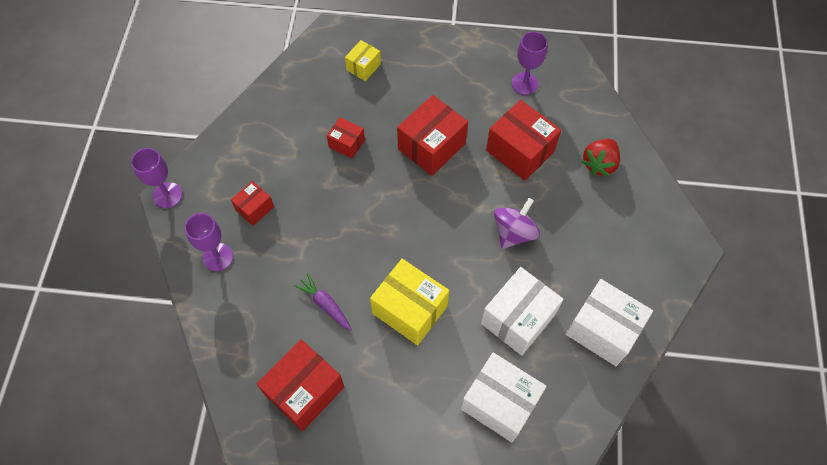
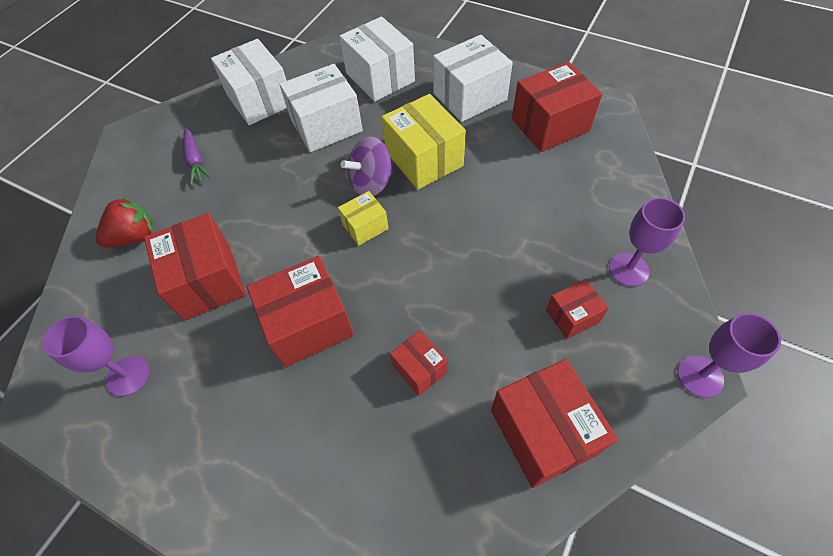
camera: 155 degrees left, 5 degrees down
(262, 134) = (542, 432): none -> red box
(325, 304) = (510, 186): purple carrot -> purple carrot (196, 161)
(363, 67) = (339, 505): yellow box -> yellow box (365, 226)
(395, 405) = (470, 97): none -> white box
(514, 232) = (279, 196): purple spinning top -> purple spinning top (371, 183)

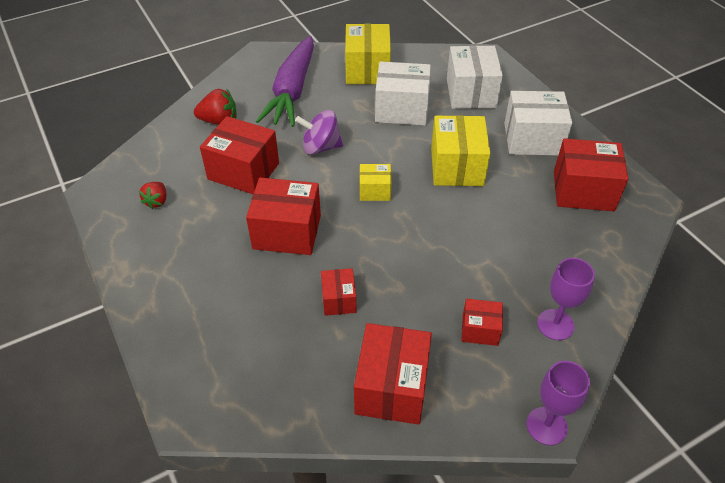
camera: 30 degrees right, 10 degrees down
(128, 376) = (157, 201): purple goblet -> red strawberry
(196, 161) = (292, 91): purple carrot -> purple carrot, size x2.22
(207, 281) = (243, 171): red box -> red box turned 75 degrees counterclockwise
(260, 100) = (367, 70): white box -> yellow box
(371, 183) = (403, 164): purple spinning top -> purple spinning top (320, 147)

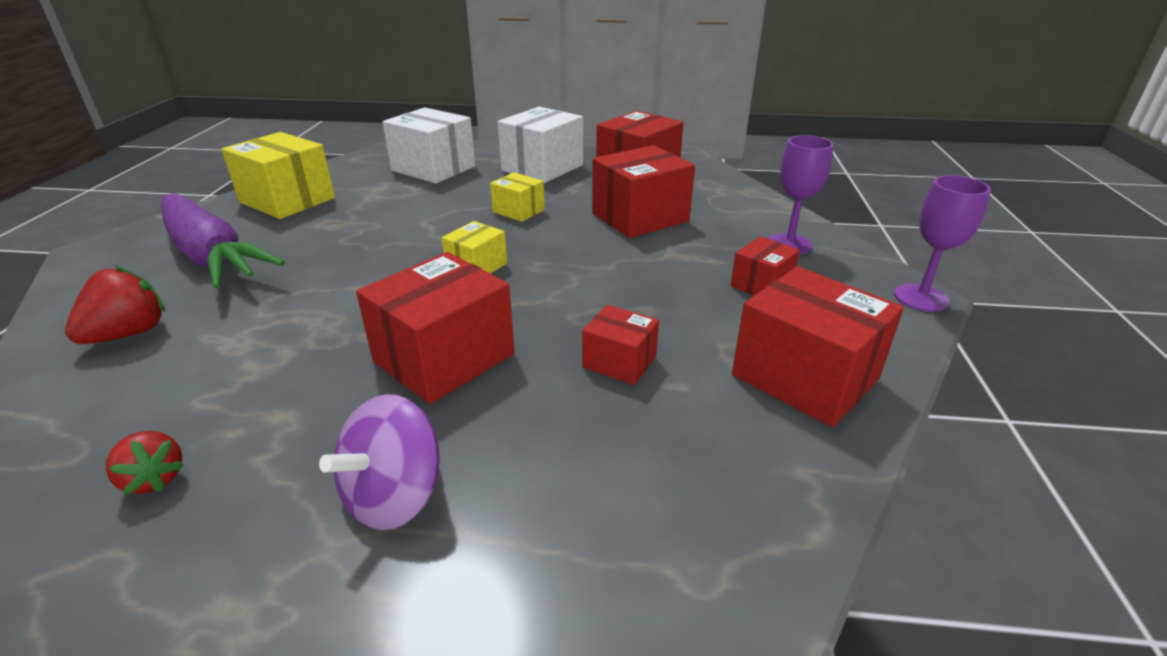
camera: 55 degrees left, 15 degrees down
(243, 171) = (268, 351): red box -> red box (640, 217)
(320, 147) = (344, 274): purple spinning top -> purple spinning top (395, 496)
(401, 109) = (385, 206): white box -> none
(457, 167) = (518, 211): yellow box -> yellow box, size x0.54

